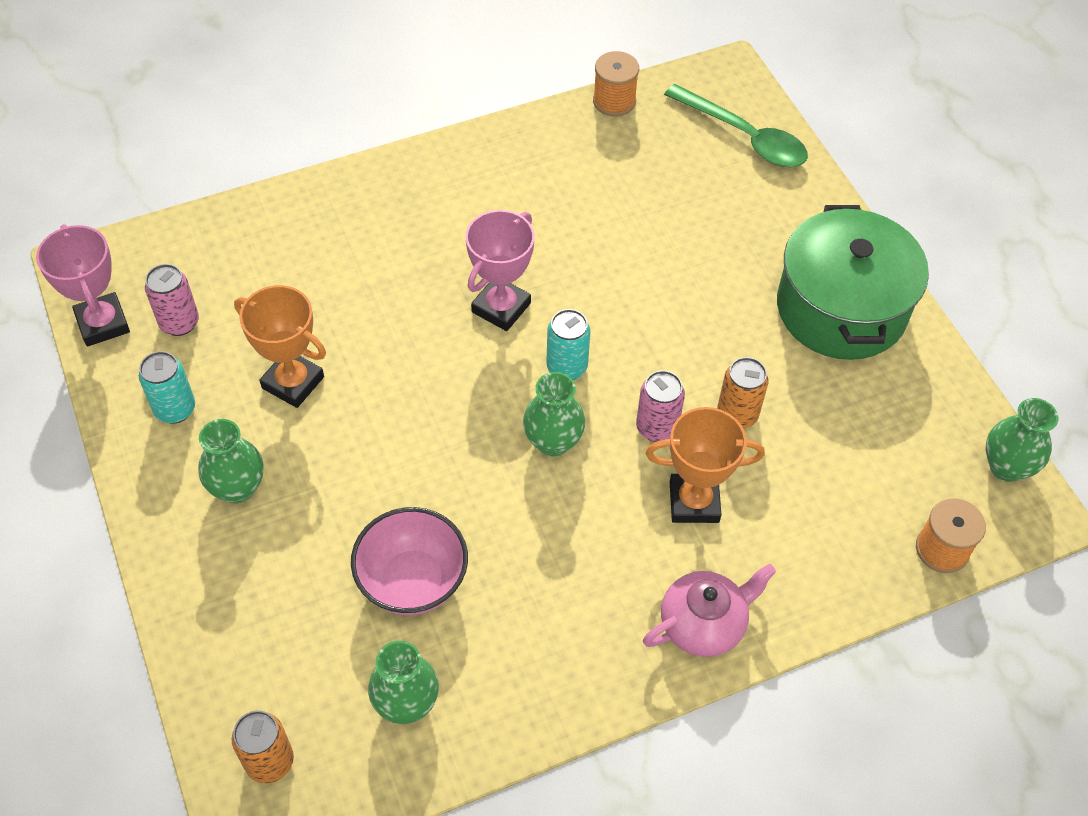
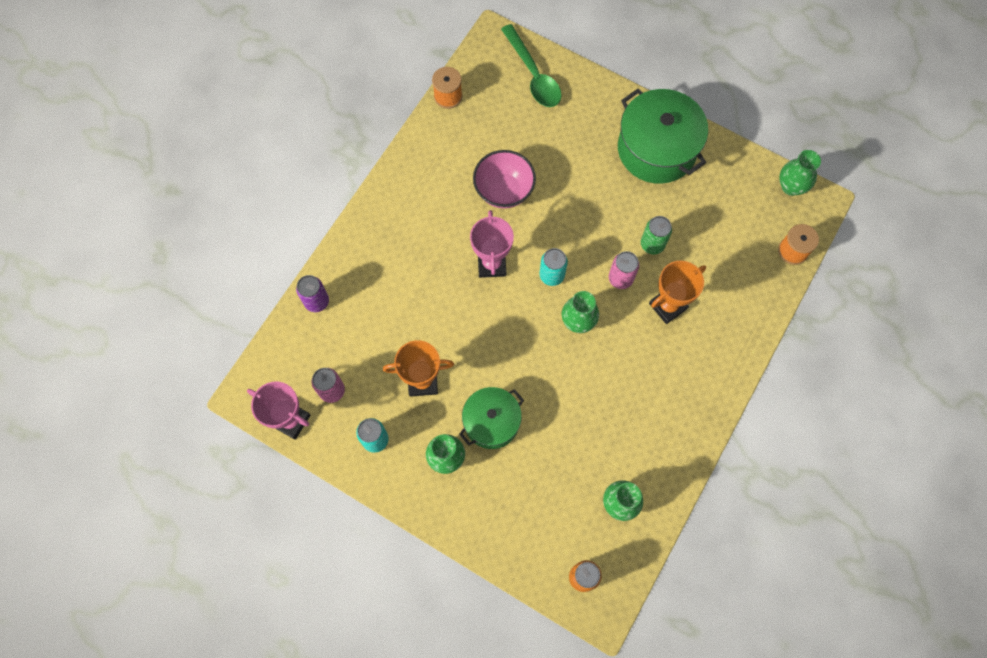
camera: 35 degrees left, 15 degrees up
(255, 219) = (317, 301): none -> purple can
(332, 485) = (491, 422): none -> green pot
(413, 581) = (572, 442): pink bowl -> pink bowl (504, 190)
(703, 624) = (718, 365): pink teapot -> none
(737, 414) = (652, 244): orange can -> green can
(744, 136) = (533, 75): green spoon -> green spoon turned 60 degrees clockwise

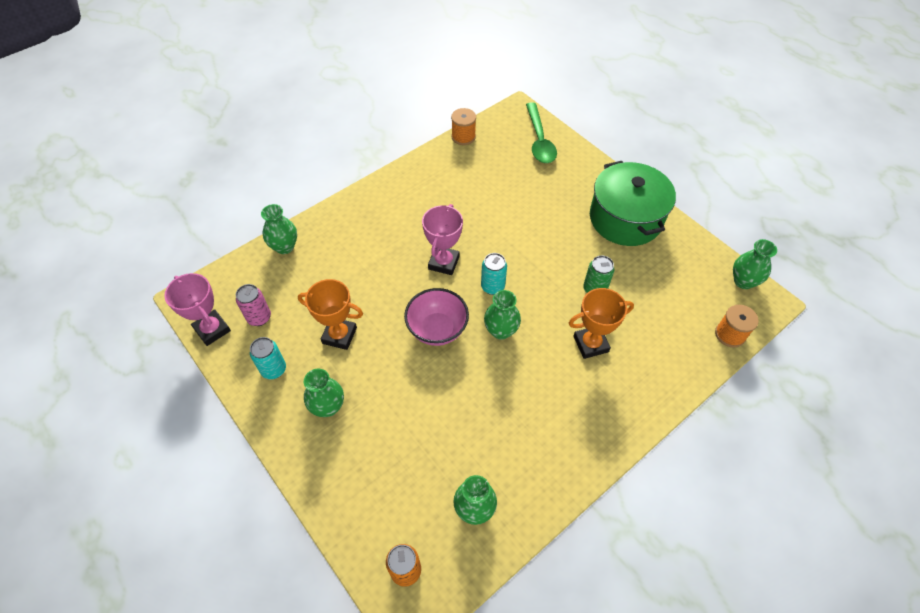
camera: 20 degrees right, 15 degrees down
(317, 301) = (284, 247): purple can -> green vase
(491, 422) = (384, 389): green pot -> none
(504, 190) = (479, 212): pink bowl -> pink bowl (437, 329)
(620, 278) = (554, 308): pink can -> none

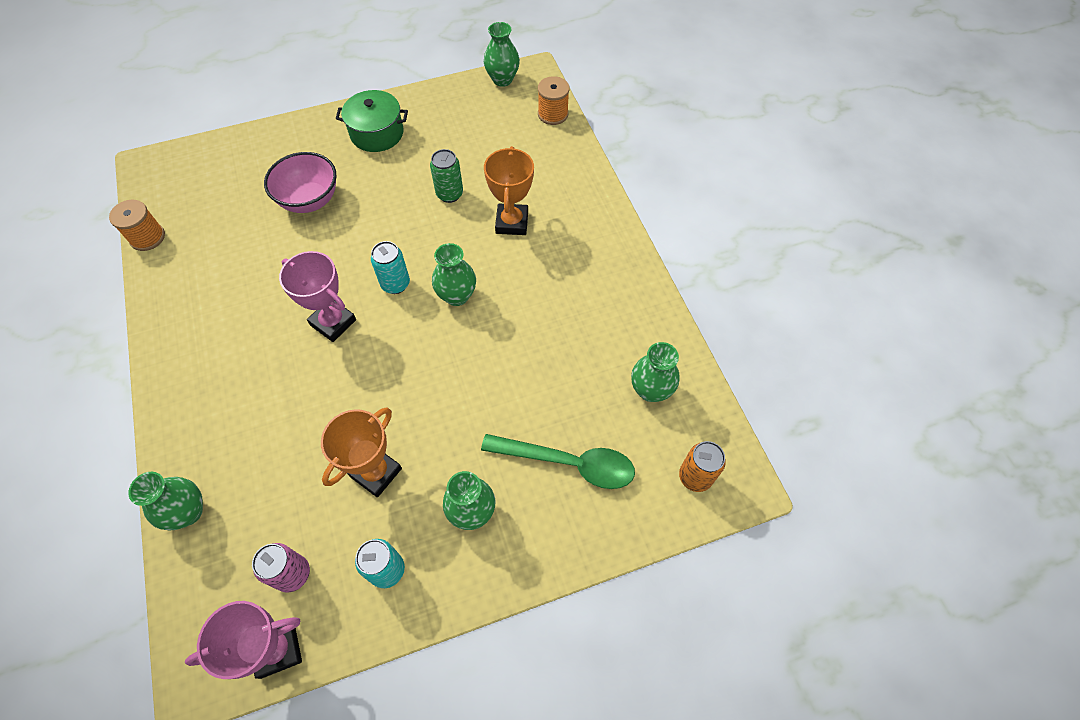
camera: 70 degrees left, 5 degrees up
(437, 329) = (423, 358): pink bowl -> pink bowl (310, 200)
(539, 140) = (213, 164): green spoon -> green spoon (568, 463)
(625, 218) = (377, 133): green pot -> green pot, size x0.63

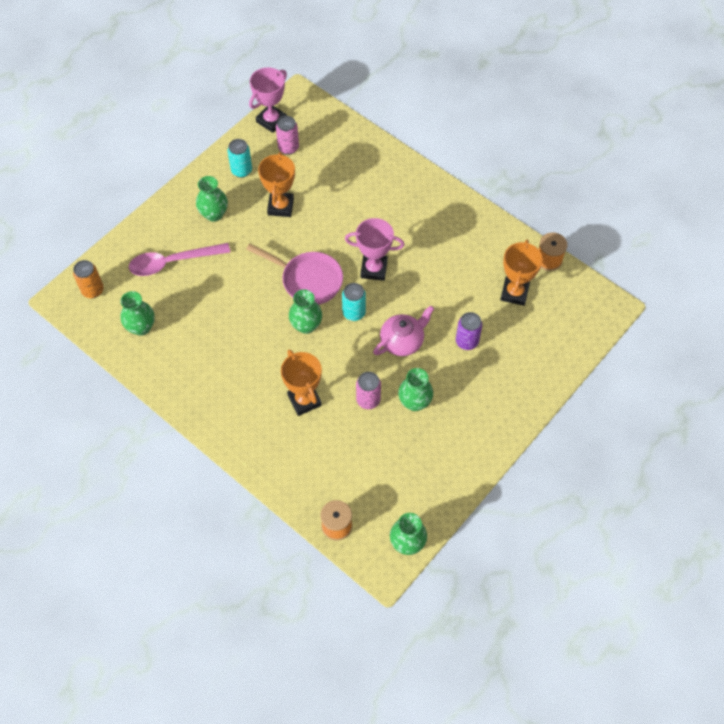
camera: 150 degrees right, 0 degrees up
(188, 512) = (365, 145): green vase -> green vase (414, 402)
(217, 222) = (514, 293): none -> orange trophy
(310, 200) = (467, 342): pink bowl -> purple can
(371, 230) = (402, 341): none -> pink teapot
(377, 133) = (469, 425): green pot -> none
(417, 348) = (308, 280): none -> pink pan
(449, 194) = (368, 400): green can -> pink can
(568, 463) = (172, 262): green spoon -> pink spoon

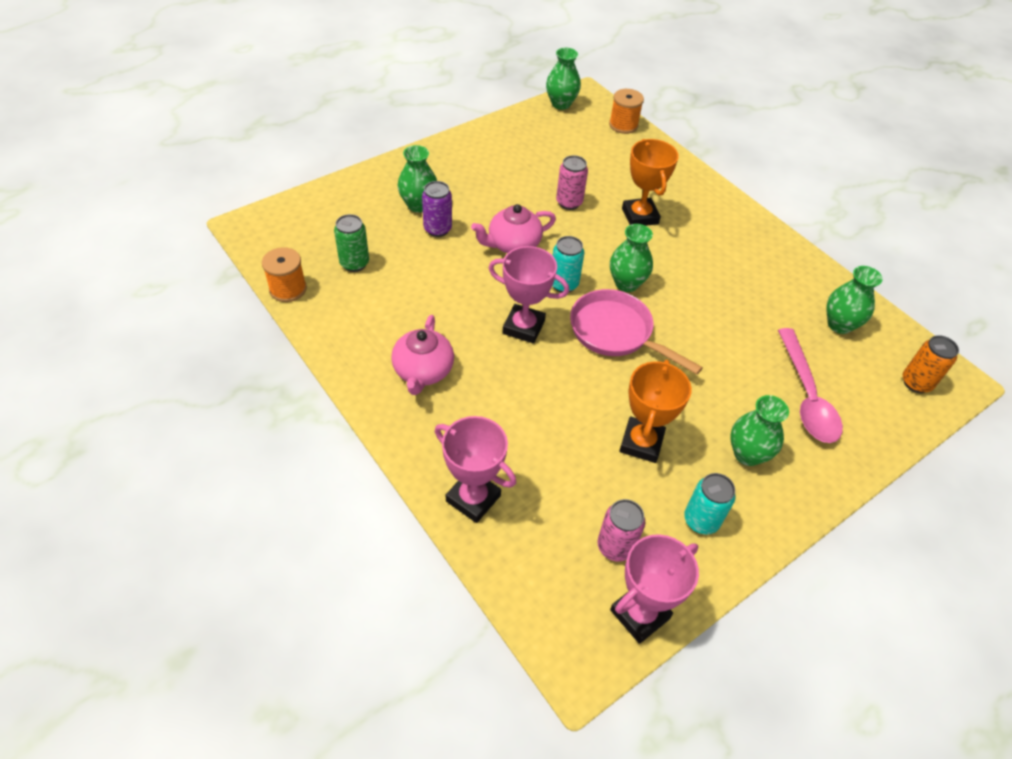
camera: 170 degrees left, 10 degrees down
(172, 262) = (806, 396): pink spoon -> pink spoon turned 90 degrees clockwise
(372, 155) = (473, 498): none -> pink trophy
(414, 402) = (519, 191): green vase -> green vase (418, 205)
(429, 221) = (423, 371): none -> pink teapot
(514, 293) = (354, 263): orange trophy -> green can

